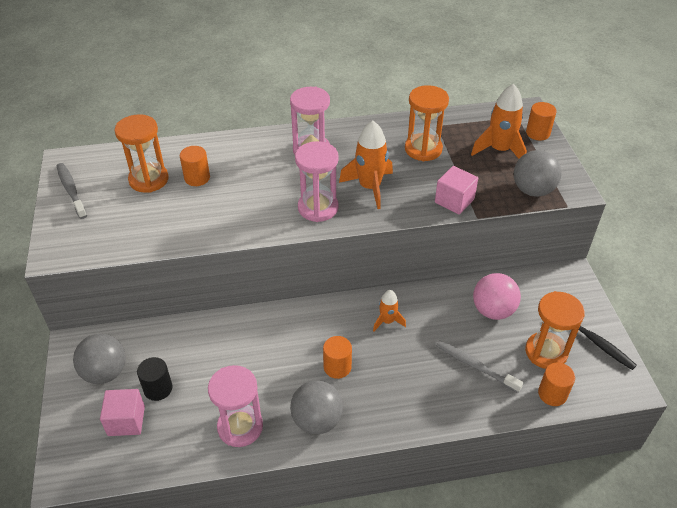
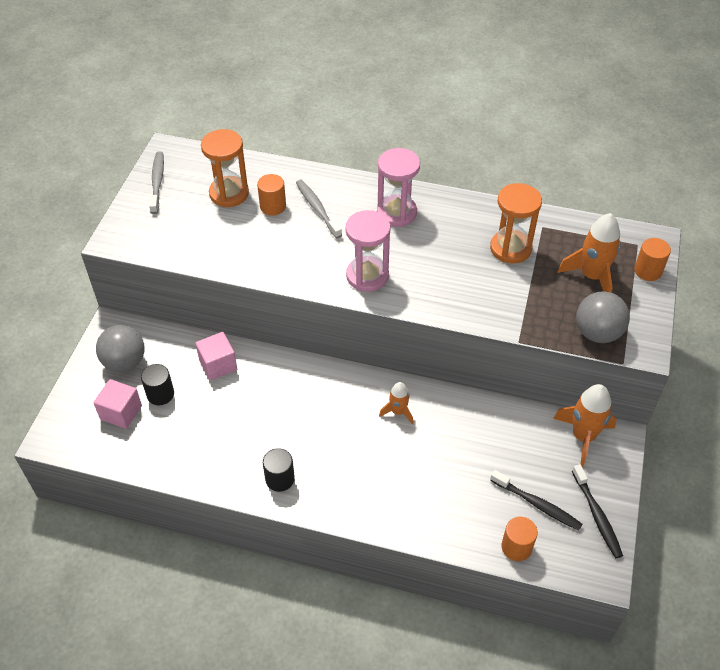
camera: 25 degrees right, 5 degrees up
(240, 427) = (211, 457): pink hourglass -> none
(317, 420) = (280, 479): grey ball -> black cylinder
(337, 367) = (325, 437): orange cylinder -> none
(370, 187) = (430, 272): orange rocket -> orange rocket (583, 436)
(454, 201) = (506, 315): pink cube -> pink cube (218, 365)
(475, 366) = (457, 489): grey toothbrush -> grey toothbrush (317, 208)
(493, 310) = (509, 442): pink ball -> none
(546, 352) = (537, 504): orange hourglass -> black toothbrush

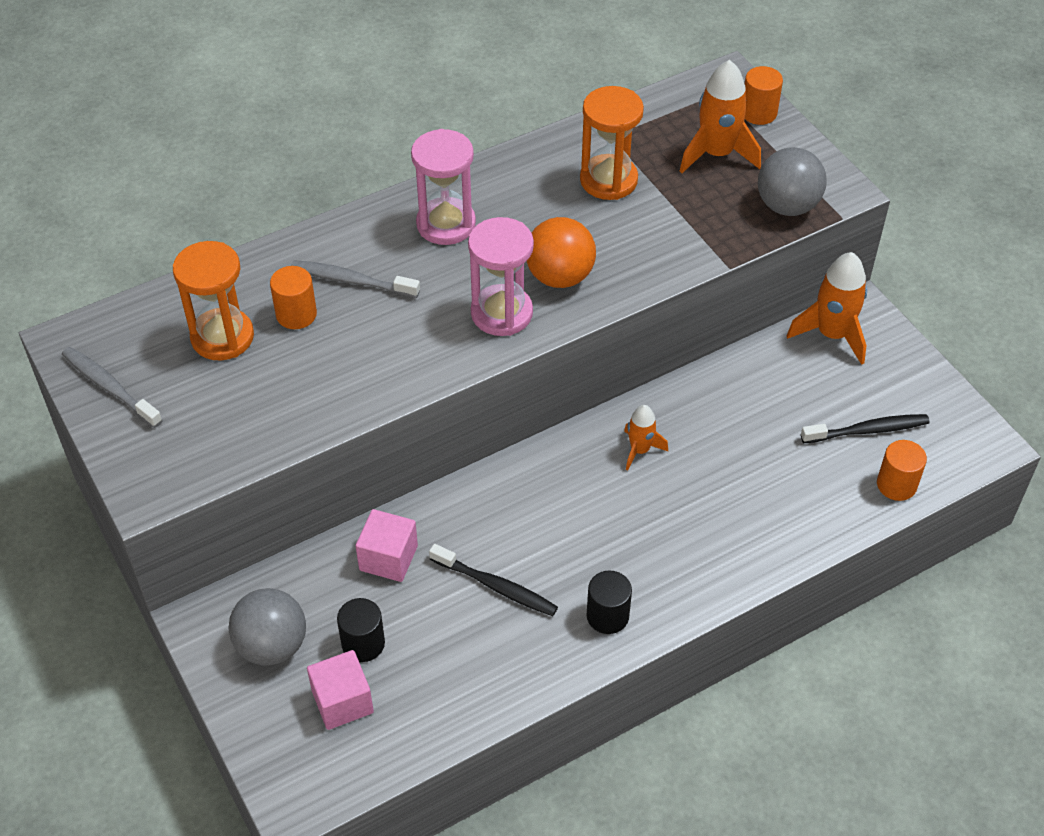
camera: 45 degrees left, 0 degrees up
(420, 279) = (560, 276): none -> orange ball
(597, 515) = (926, 397): black toothbrush -> black toothbrush (496, 586)

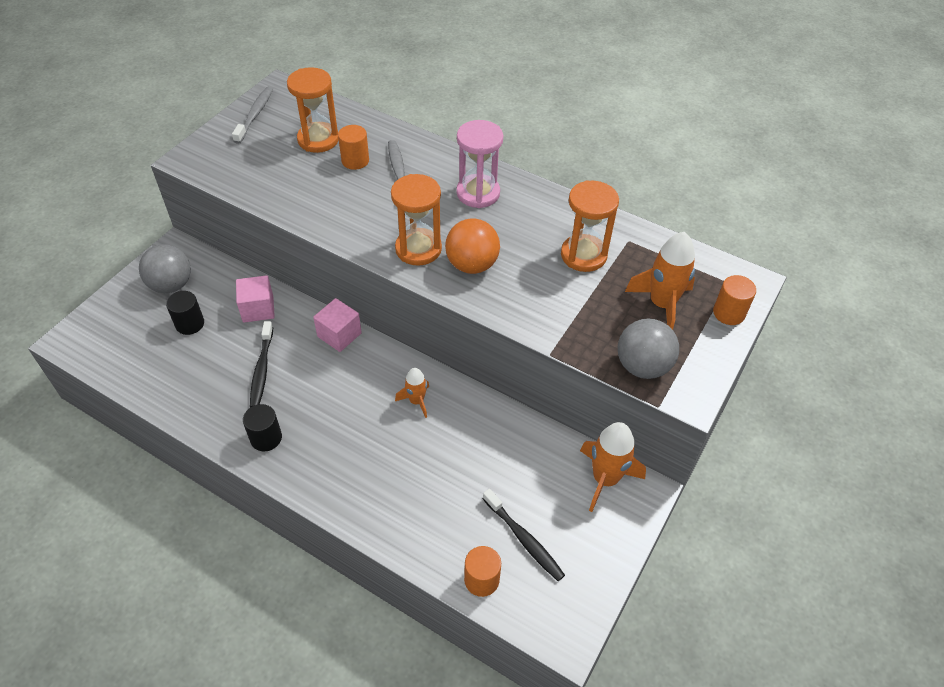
camera: 60 degrees right, 0 degrees up
(342, 701) = (145, 332): pink cube -> pink cube (339, 335)
(501, 313) = (418, 249): pink hourglass -> orange hourglass

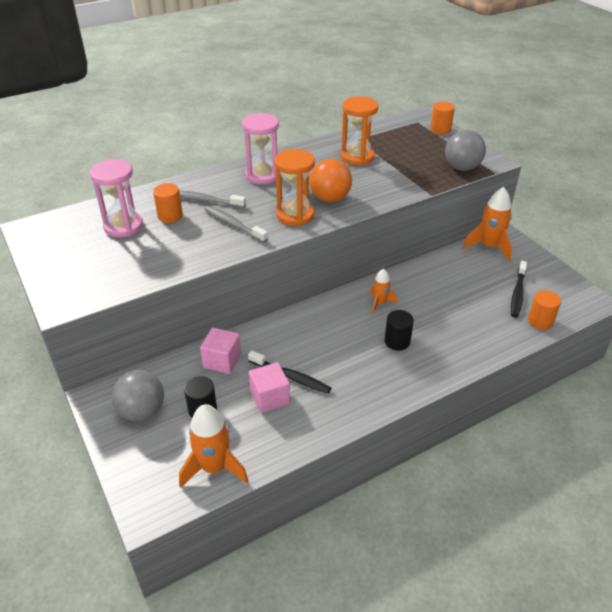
camera: 60 degrees left, 10 degrees down
(255, 115) = (49, 250): grey toothbrush -> grey toothbrush (233, 224)
(266, 438) = (363, 393): black cylinder -> black cylinder (397, 341)
(318, 139) = (123, 226): orange hourglass -> pink hourglass
(339, 335) = (288, 322): pink cube -> pink cube (270, 397)
(524, 539) = (517, 293): black toothbrush -> black toothbrush turned 120 degrees clockwise
(661, 304) = (418, 146): orange rocket -> orange rocket (214, 467)

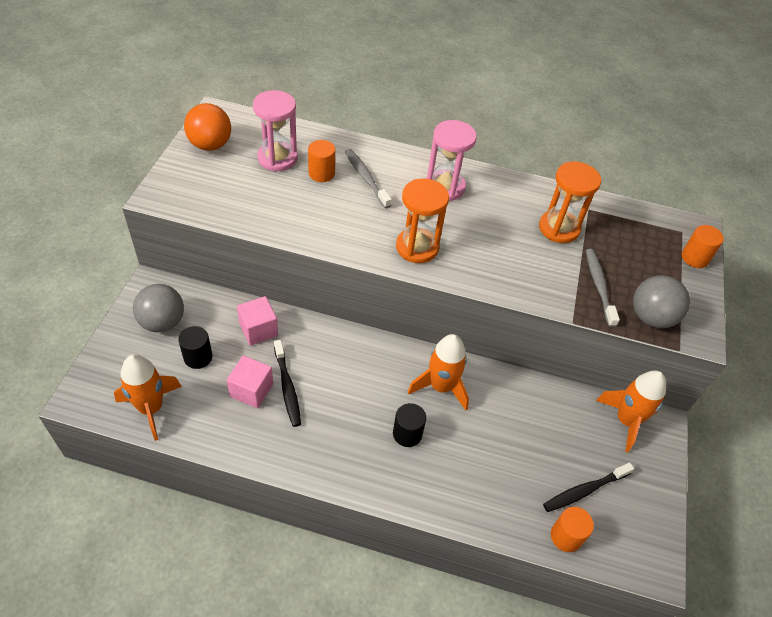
camera: 40 degrees right, 10 degrees up
(233, 224) = (356, 218): grey toothbrush -> grey toothbrush (599, 286)
(330, 198) = (470, 253): orange ball -> orange ball (210, 145)
(379, 303) = (441, 387): orange rocket -> orange rocket, size x1.72

